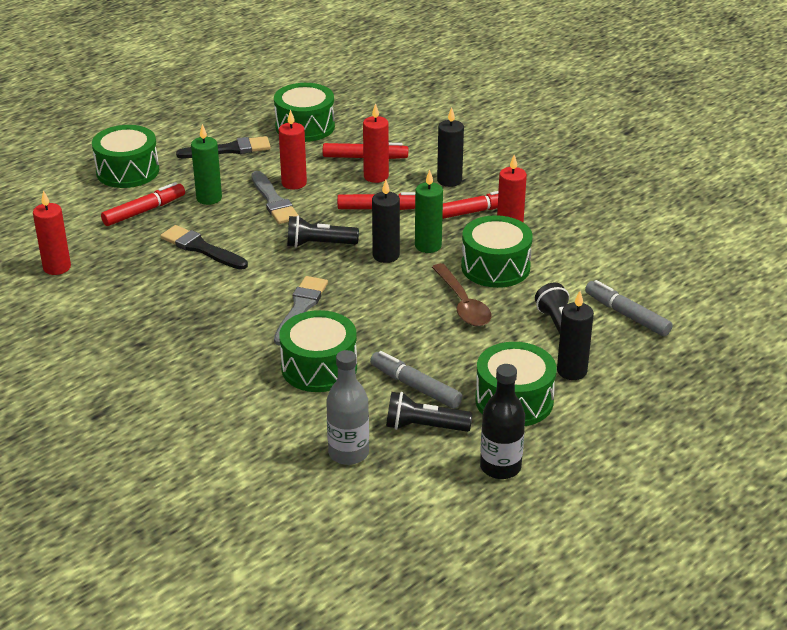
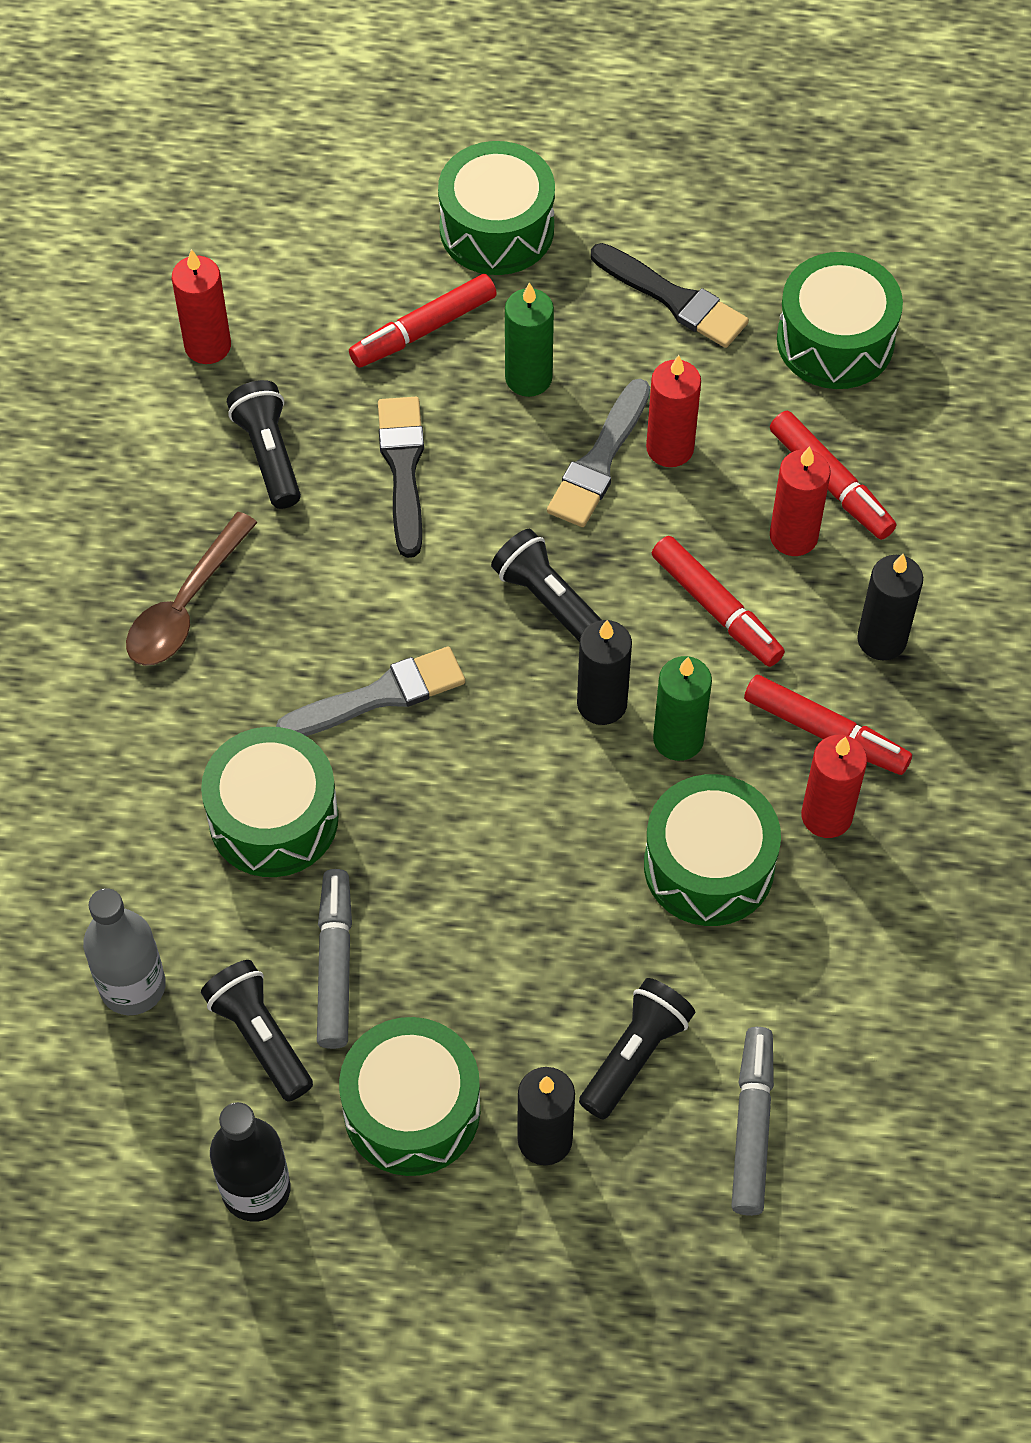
camera: 50 degrees right, 25 degrees up
(138, 278) = (269, 454): none -> black flashlight
(144, 211) = (423, 330): red marker -> red marker turned 135 degrees clockwise
(462, 304) = (576, 887): brown spoon -> brown spoon (186, 605)

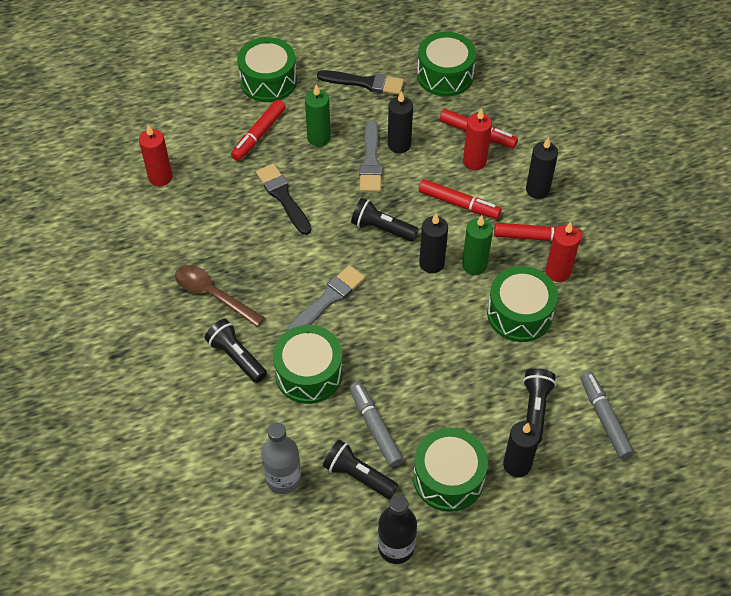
camera: 25 degrees left, 5 degrees down
(186, 605) = (213, 295): brown spoon -> brown spoon turned 120 degrees clockwise
(269, 454) = (216, 214): black flashlight -> black flashlight (236, 357)
(670, 448) = (399, 145): red candle -> black candle

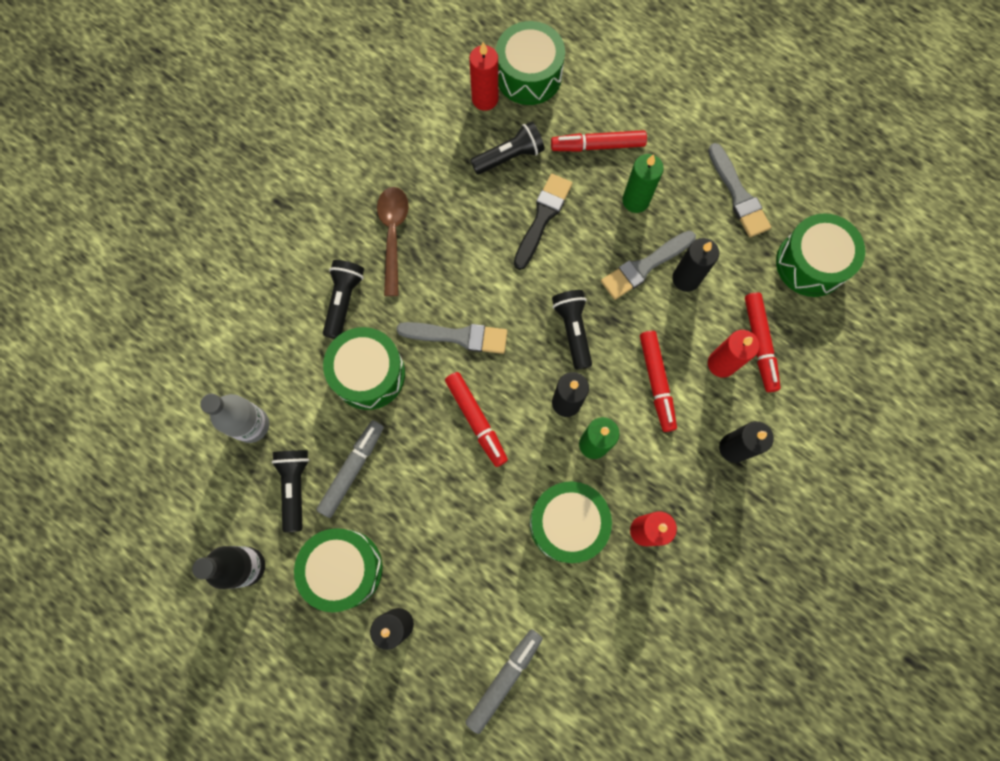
camera: 55 degrees right, 20 degrees up
(268, 81) = (668, 107): green drum -> green drum (529, 75)
(364, 83) = (738, 195): black brush -> grey brush
(535, 409) = (469, 605): black flashlight -> black flashlight (509, 156)
(536, 237) = (672, 483): red marker -> red marker (476, 420)

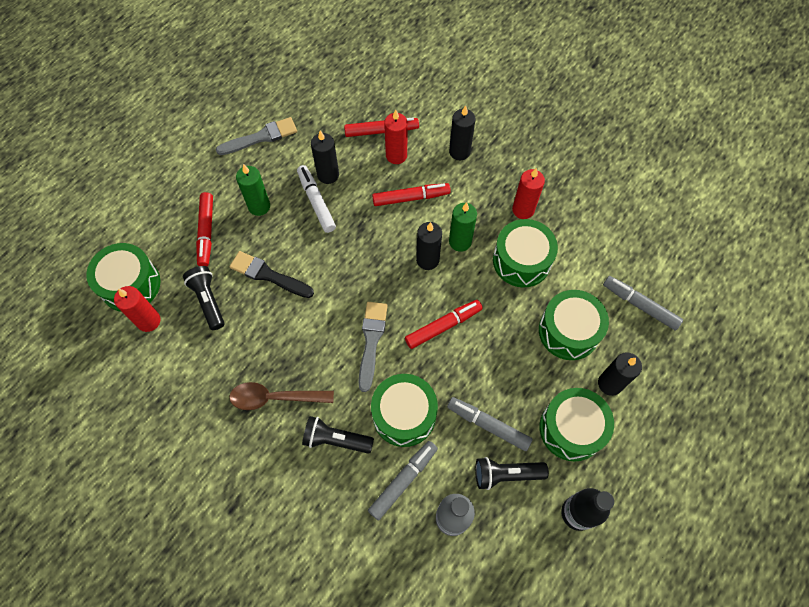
camera: 90 degrees left, 10 degrees down
(295, 373) = (403, 480): none -> grey marker
(573, 330) = (368, 254): black flashlight -> none
(645, 266) = (316, 202): grey brush -> white marker
(811, 263) = (320, 96): green drum -> green drum (568, 331)

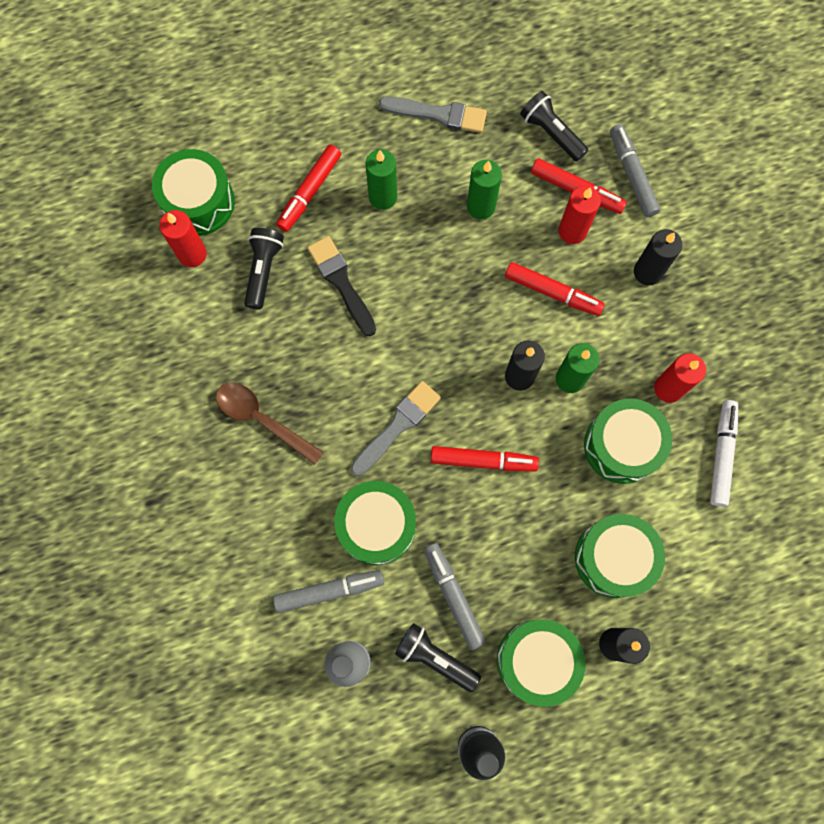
camera: 35 degrees right, 10 degrees up
(316, 202) = (446, 231): white marker -> white marker (721, 455)
(328, 175) = (481, 206): black candle -> green candle
(336, 439) = (292, 503): black flashlight -> black flashlight (551, 133)
(640, 305) = (716, 584): grey marker -> grey marker (632, 175)

